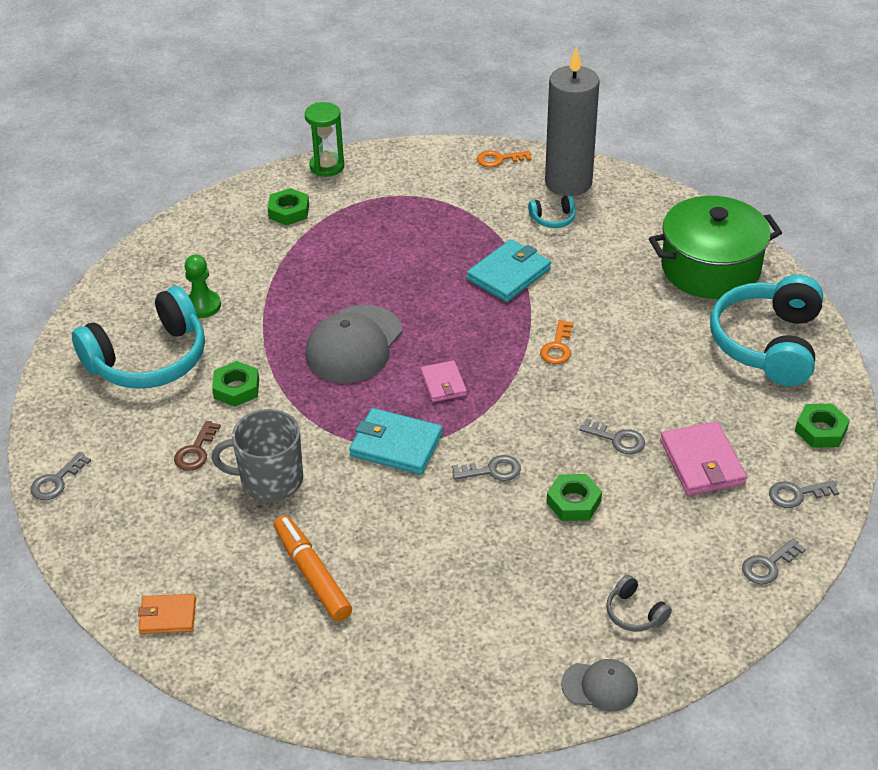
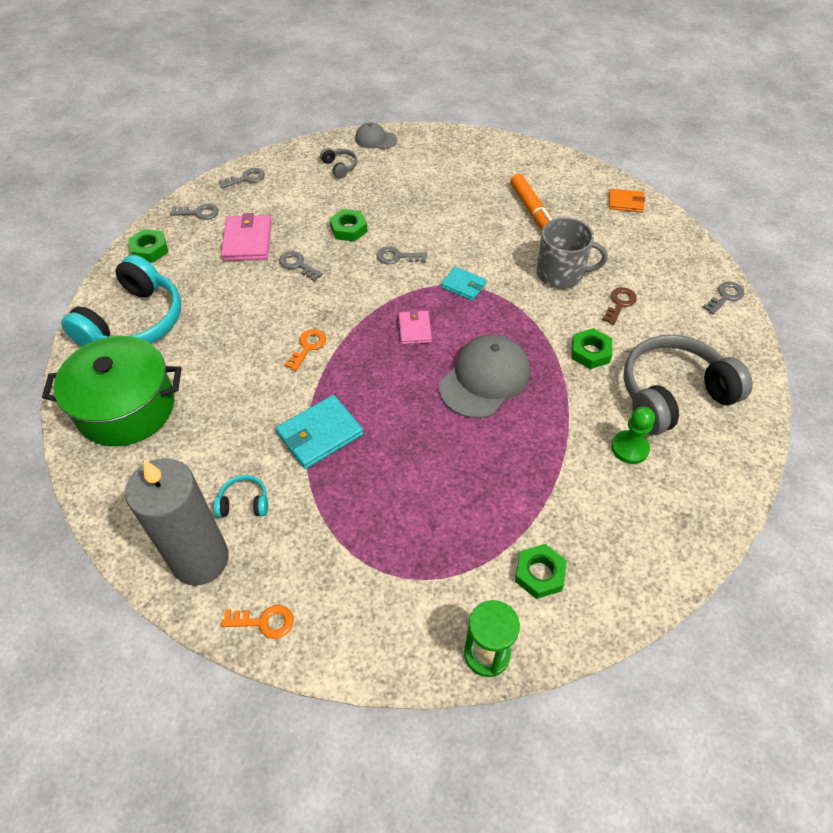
camera: 170 degrees left, 10 degrees up
(149, 359) = (673, 394): turquoise headphones -> grey headphones
(396, 445) = (463, 285): turquoise wallet -> turquoise wallet, size x0.62

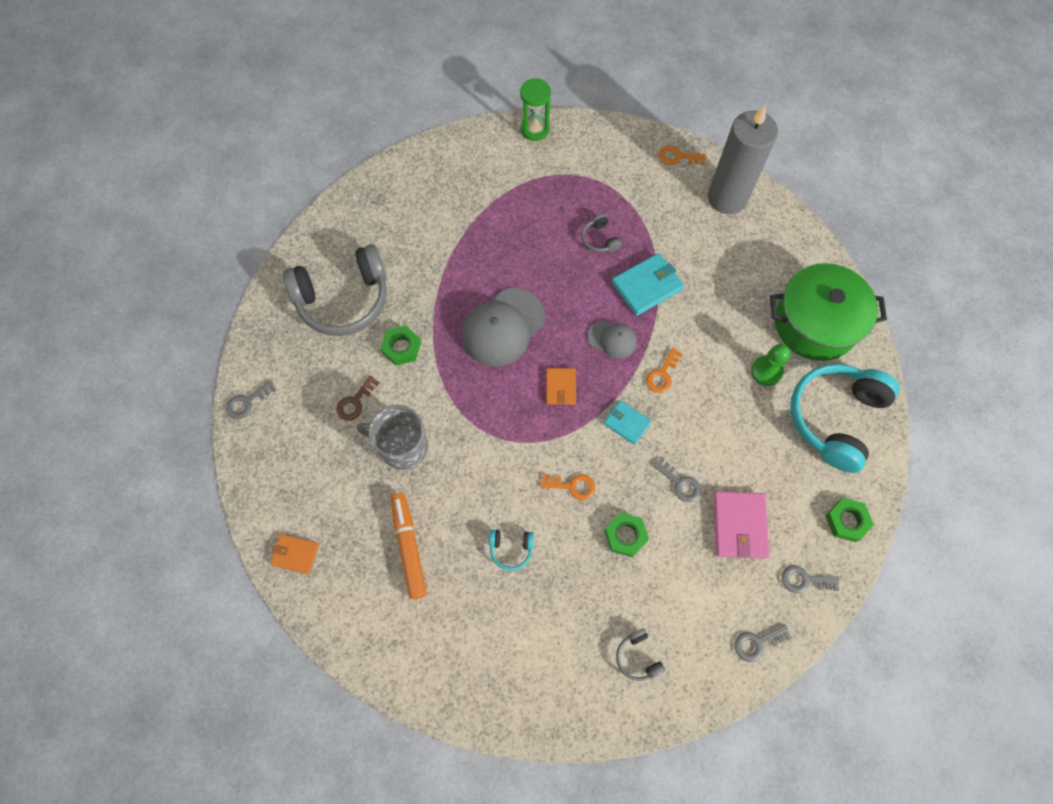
camera: 175 degrees left, 15 degrees up
(244, 503) = (702, 235): turquoise headphones -> turquoise headphones (511, 549)
(375, 139) = (590, 717): grey cap -> grey cap (612, 339)
(379, 486) = (599, 239): none -> grey headphones
(397, 257) = (572, 486): grey key -> orange key
(414, 329) = (561, 387): pink wallet -> orange wallet
(463, 285) = (506, 439): turquoise wallet -> turquoise wallet (627, 423)
(539, 574) = (491, 171): green nut -> none
(629, 448) = (398, 255): green pawn -> green pawn (766, 371)

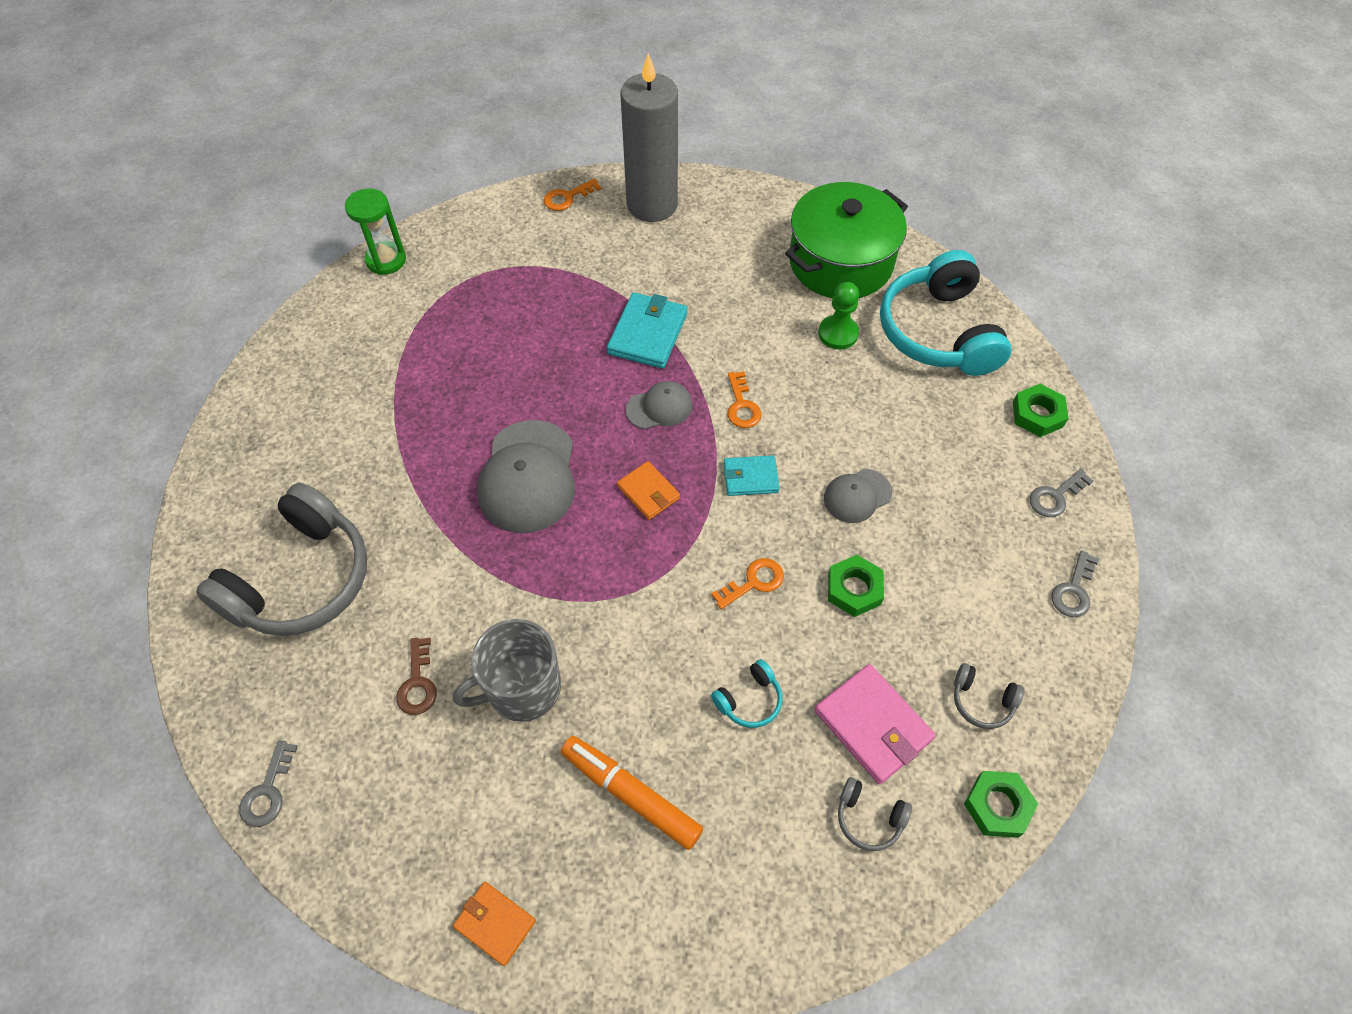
camera: 40 degrees left, 10 degrees down
(295, 554) = (495, 924): orange wallet -> orange wallet turned 60 degrees clockwise
(401, 347) = (424, 581): green nut -> green nut (997, 806)
(599, 239) = (556, 321): grey headphones -> grey headphones (869, 818)
(679, 483) = (857, 496): grey key -> grey cap
(739, 525) = (950, 492): pink wallet -> pink wallet (873, 725)

